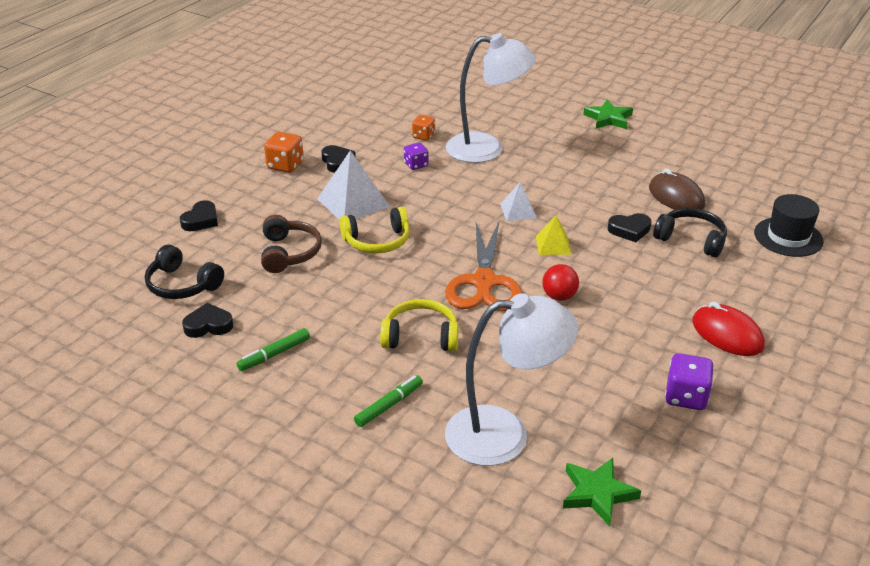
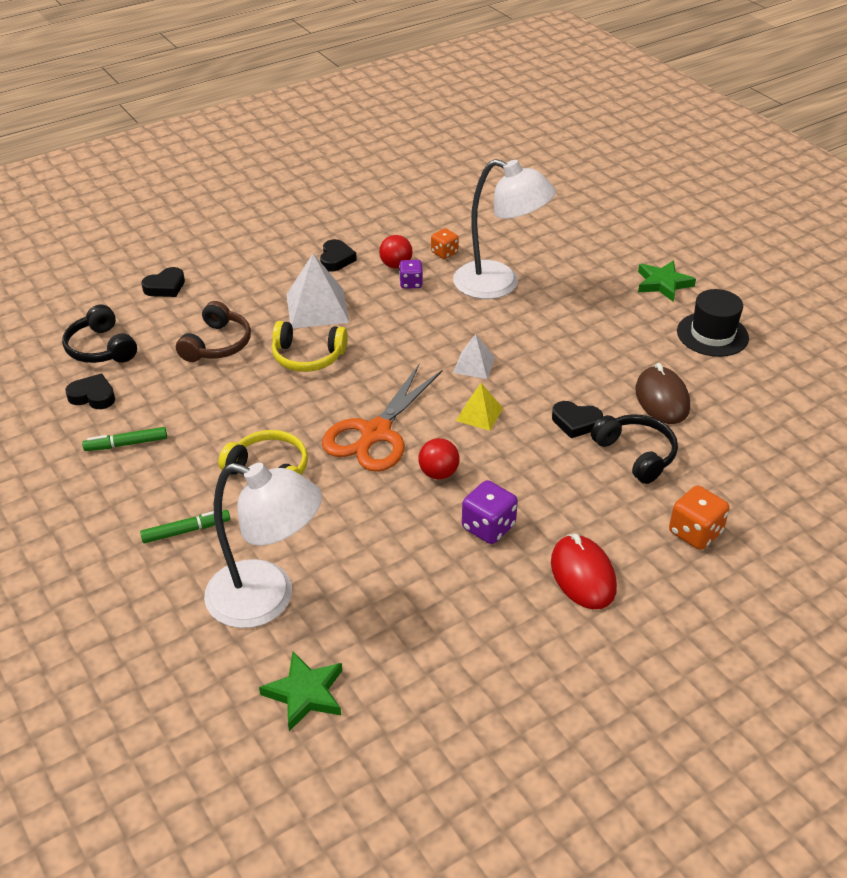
camera: 25 degrees right, 5 degrees up
(285, 165) = (284, 250): orange dice -> orange dice (695, 532)
(392, 154) = (396, 265): none -> red ball
(686, 397) = (478, 628): purple dice -> purple dice (488, 527)
(788, 237) = (754, 486): black hat -> black hat (712, 334)

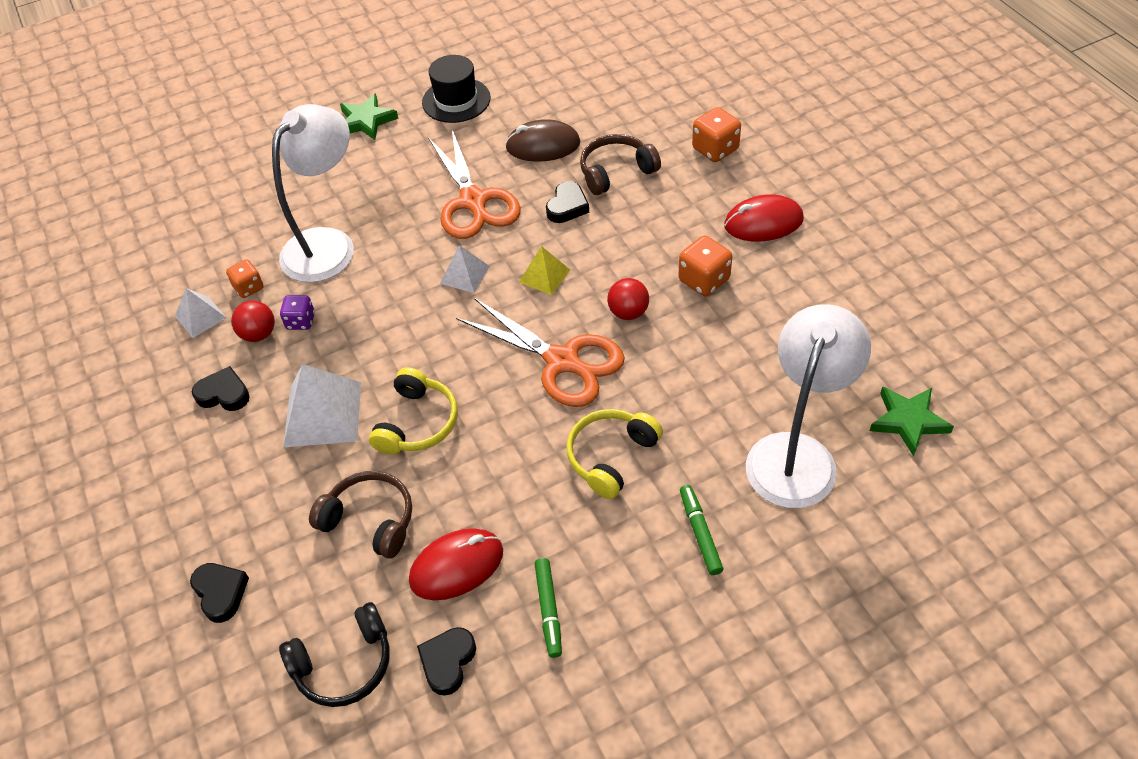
camera: 80 degrees left, 10 degrees up
(171, 392) = (456, 566): none -> red mouse
(411, 236) = (200, 317): none -> white pyramid
(488, 527) = (704, 280): purple dice -> orange dice
(568, 361) = (473, 202): none -> orange scissors
(636, 454) = (616, 172): black headphones -> brown headphones

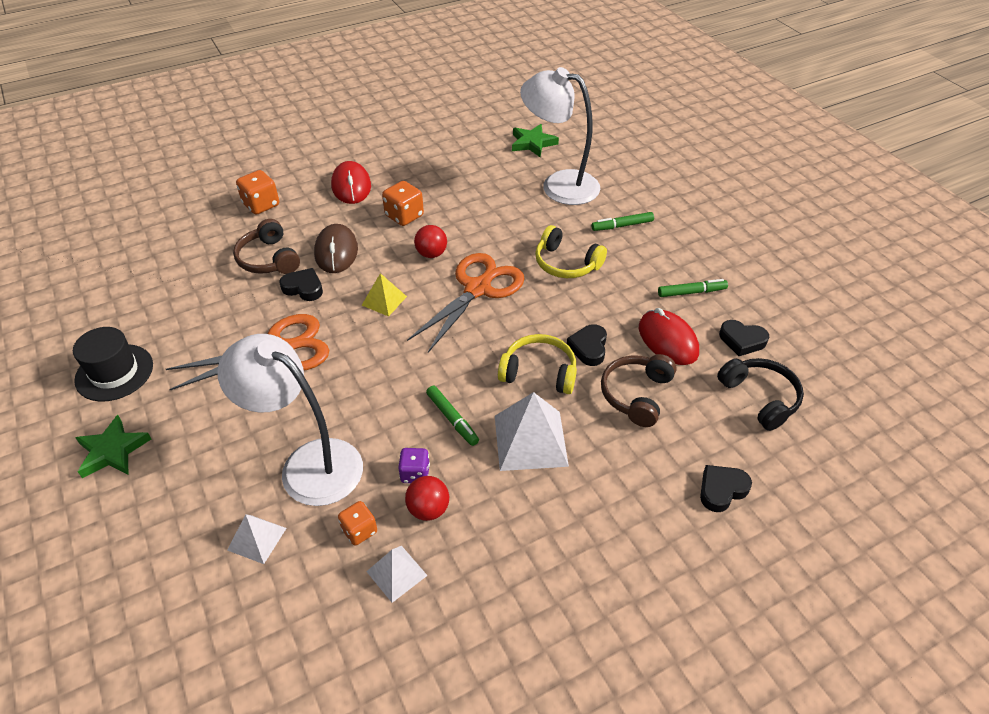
camera: 95 degrees left, 5 degrees down
(224, 394) = (506, 528): black heart -> black heart (589, 348)
(362, 346) = (452, 419): none -> green marker
(465, 274) = (373, 351): white pyramid -> white pyramid (257, 539)
(543, 145) = (215, 305): brown mouse -> brown mouse (336, 252)

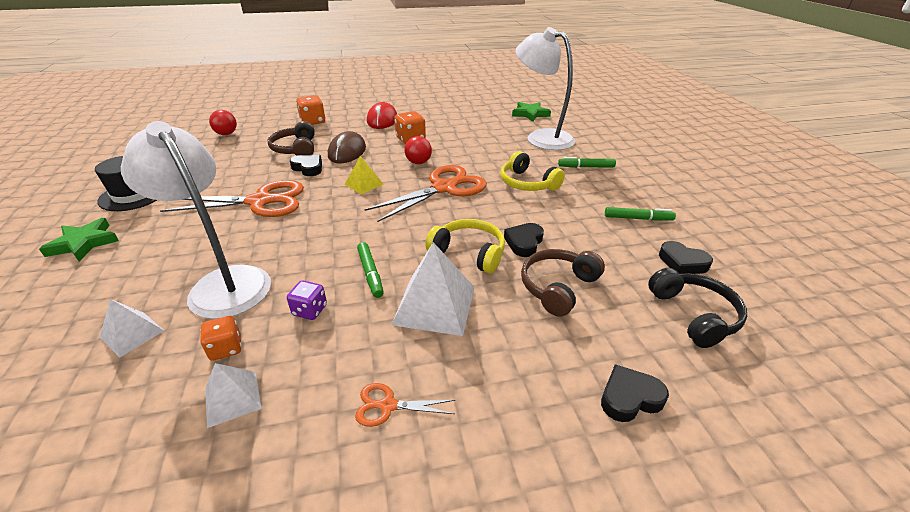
camera: 15 degrees right, 10 degrees down
(428, 509) = (302, 344): red ball -> red ball (226, 134)
(532, 546) = (387, 406): none -> orange scissors
(668, 340) = (604, 250): red mouse -> none

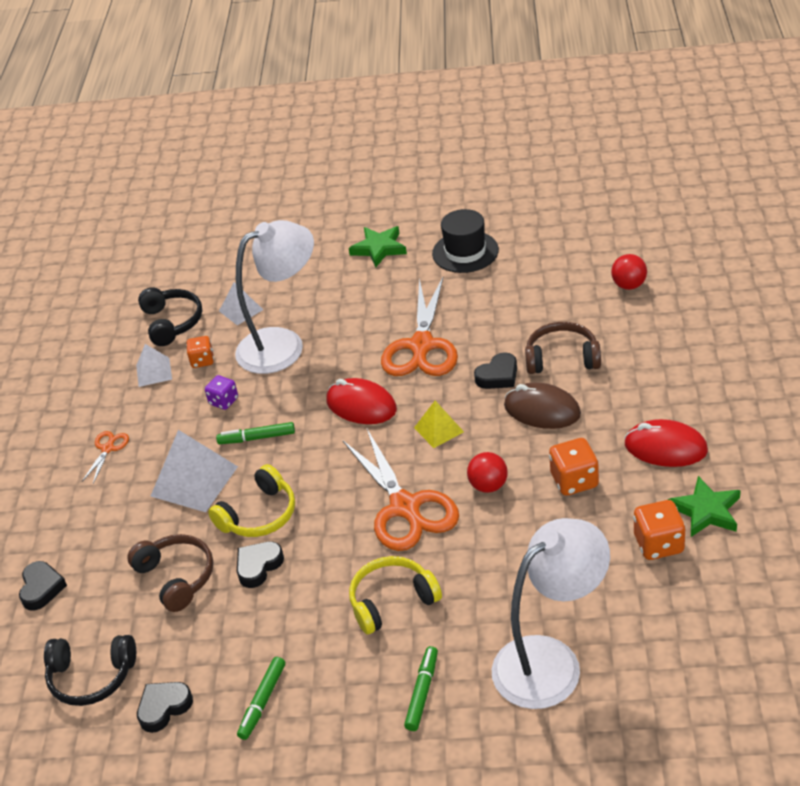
camera: 110 degrees right, 5 degrees up
(116, 409) = (172, 322): none -> black headphones
(313, 121) = (667, 366): orange dice -> orange dice (658, 544)
(331, 220) = (361, 405): none -> red mouse
(524, 242) = (258, 566): black heart -> black heart turned 90 degrees counterclockwise
(530, 114) = (673, 673): green star -> green star (706, 511)

